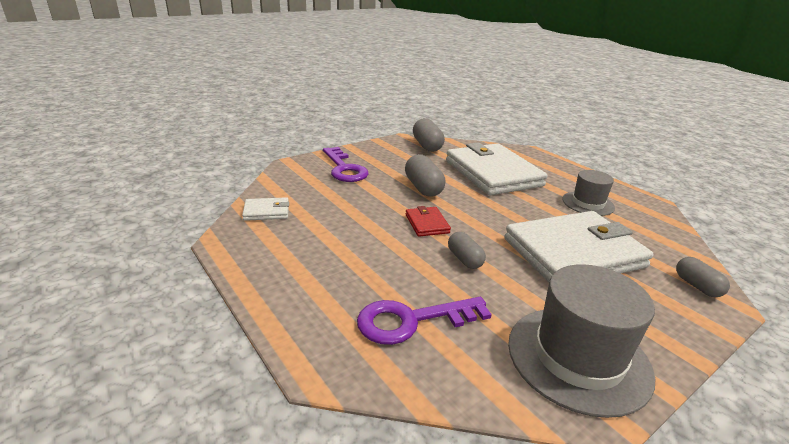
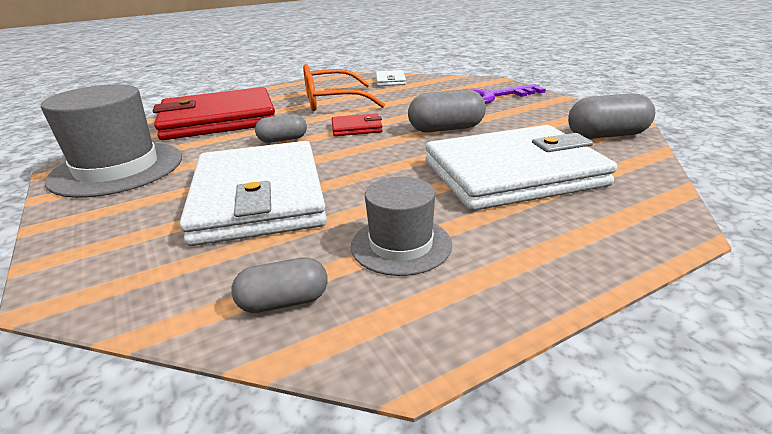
camera: 100 degrees right, 0 degrees up
(343, 243) = (332, 101): none -> orange glasses
(411, 321) = (218, 120): purple key -> red wallet
(697, 286) = (113, 280): grey capsule -> grey capsule (284, 302)

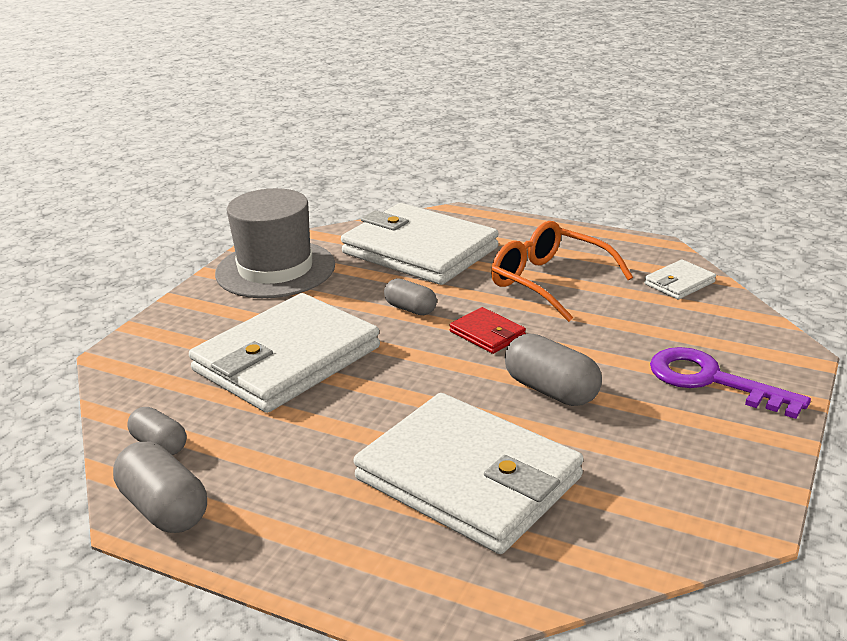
camera: 55 degrees right, 0 degrees up
(218, 120) = (419, 250): red wallet -> white wallet
(401, 245) = (269, 463): grey hat -> none
(606, 135) = (672, 519): grey capsule -> grey capsule (164, 509)

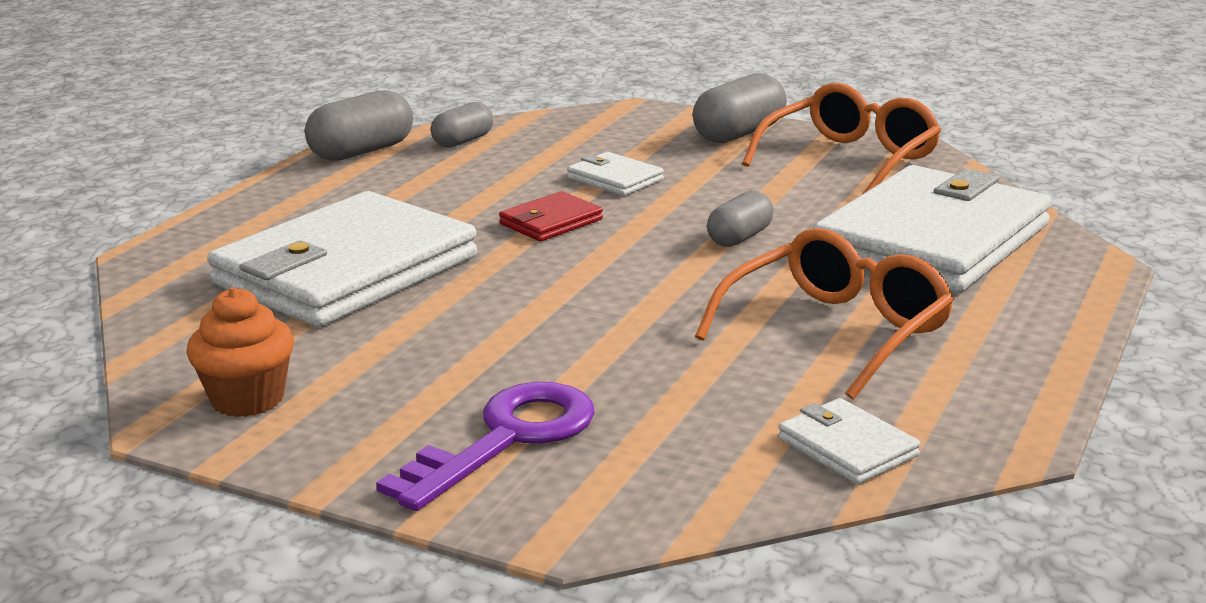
camera: 90 degrees right, 5 degrees down
(275, 269) = (849, 160): grey hat -> orange glasses
(286, 359) = (615, 179): white wallet -> white wallet, size x0.42
(487, 334) = (666, 284): red wallet -> red wallet (551, 222)
(551, 390) = (510, 320): grey capsule -> grey capsule (739, 134)
(701, 494) = (248, 399): none -> orange cupcake

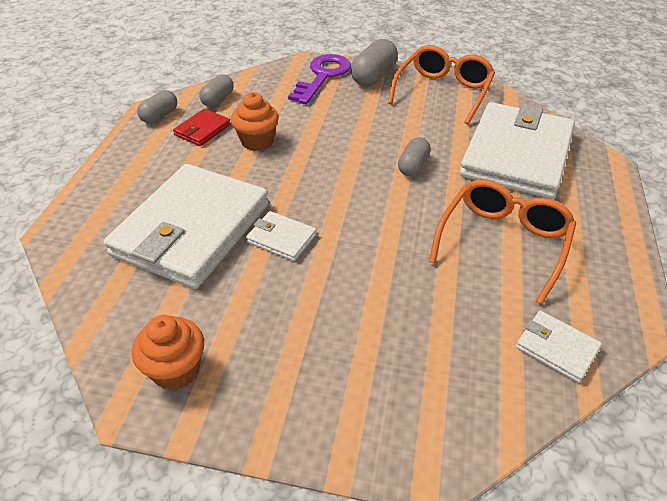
camera: 15 degrees left, 20 degrees up
(362, 152) = (159, 116): grey capsule -> grey capsule, size x0.64
(499, 190) = (257, 141): none -> orange cupcake
(507, 438) = (358, 378): purple key -> purple key (323, 76)
(551, 222) = (299, 166): red wallet -> red wallet (202, 130)
(615, 179) = (321, 123): white wallet -> white wallet (281, 238)

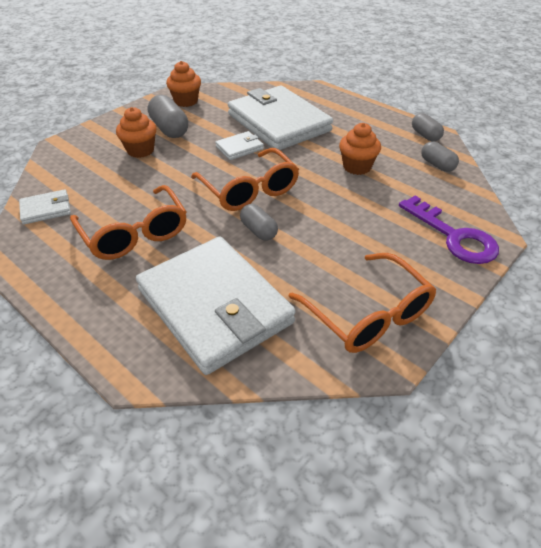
camera: 120 degrees right, 0 degrees up
(202, 130) = (391, 148): red wallet -> none
(359, 196) = (249, 189): none -> orange glasses
(362, 336) = (140, 150): none -> orange cupcake
(373, 76) = (435, 273): grey capsule -> grey capsule (169, 129)

